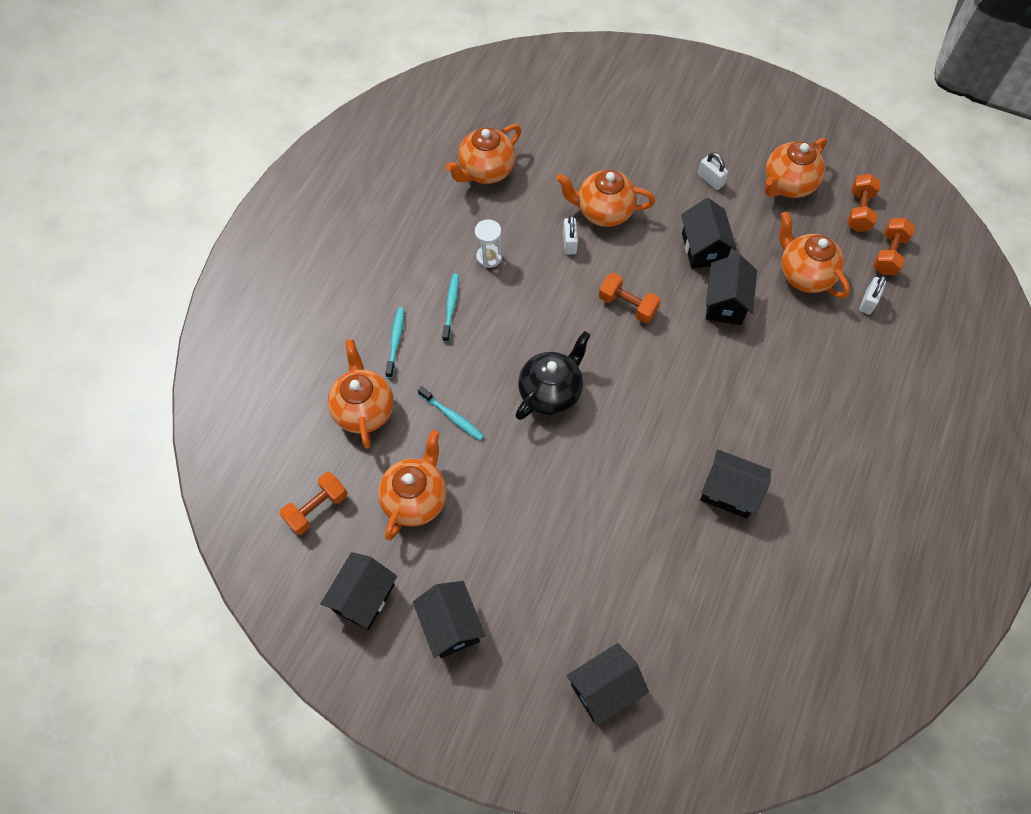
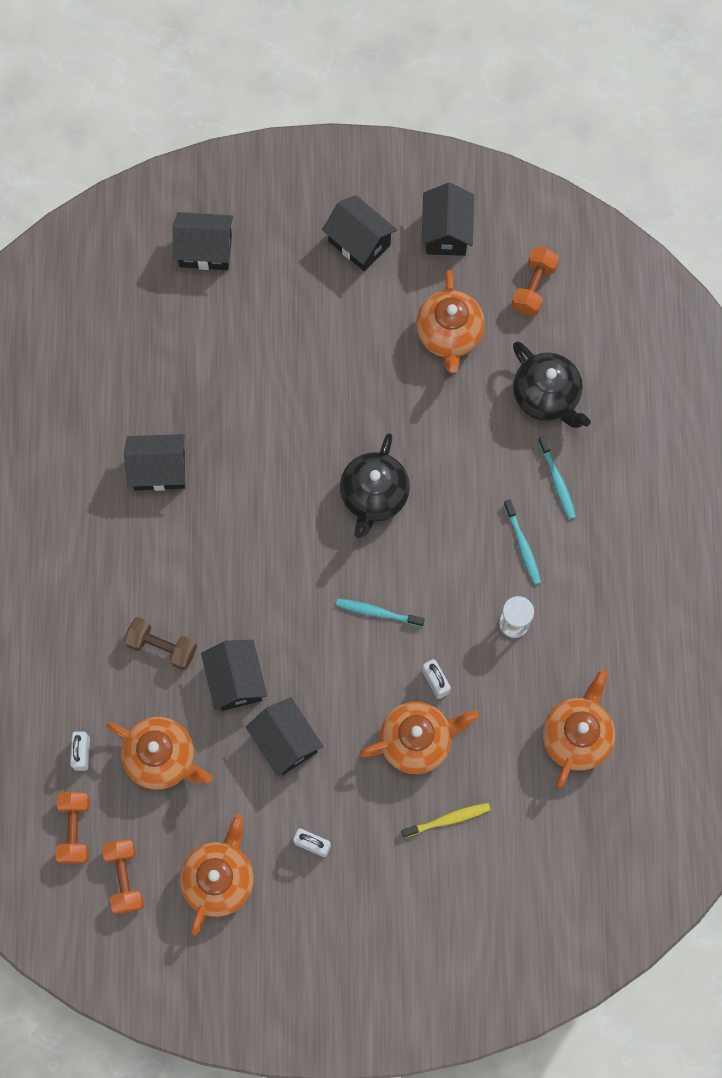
camera: 155 degrees right, 10 degrees up
(364, 409) = (546, 397): orange teapot -> black teapot
(452, 416) = (457, 428): turquoise toothbrush -> turquoise toothbrush (377, 612)
(604, 689) = (205, 250): black house -> black house turned 60 degrees clockwise
(605, 158) = (448, 819): none -> yellow toothbrush
(627, 305) = (339, 631): orange dumbbell -> none
(777, 351) = (162, 647): none -> brown dumbbell

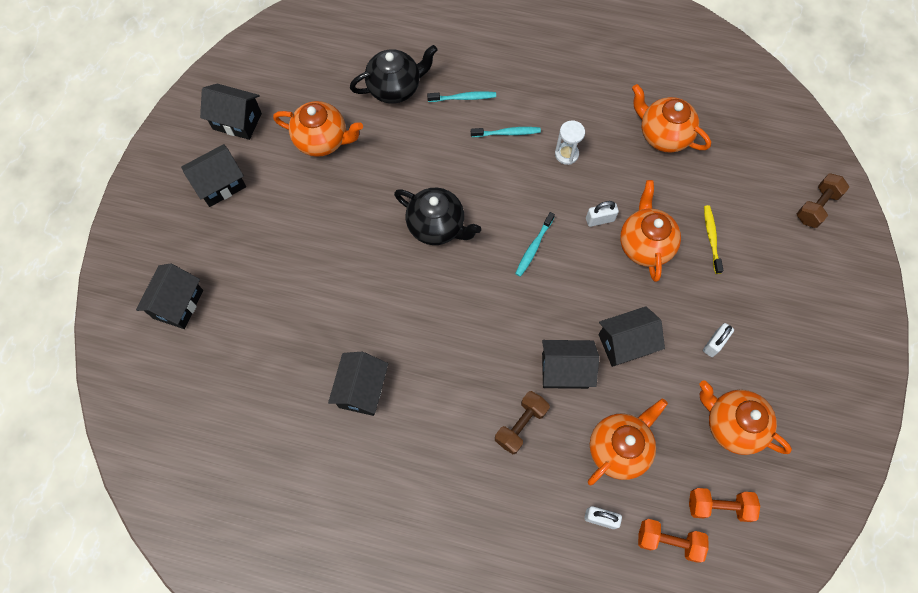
camera: 75 degrees left, 5 degrees down
(529, 944) = (816, 206): none -> brown dumbbell
(534, 287) = (305, 74): orange dumbbell -> none

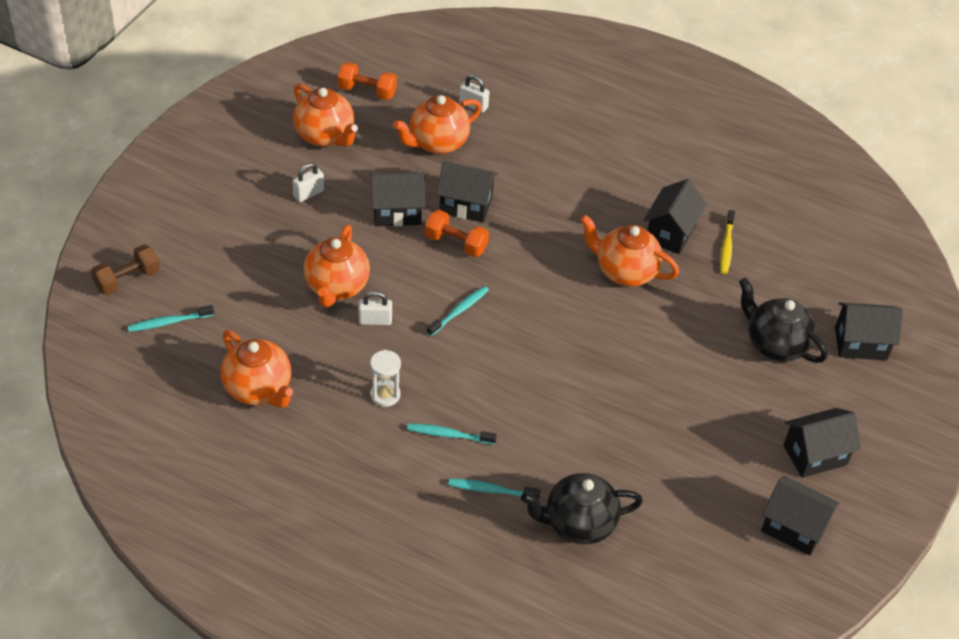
camera: 170 degrees left, 20 degrees down
(178, 304) = (860, 344): black house -> black house turned 60 degrees clockwise
(322, 140) = (683, 478): orange teapot -> orange teapot (624, 271)
(437, 226) = (562, 354): black teapot -> black teapot (775, 344)
(520, 425) = (522, 176): brown dumbbell -> none
(668, 541) = (421, 81): orange dumbbell -> orange dumbbell (456, 243)
(711, 238) = (261, 277): yellow toothbrush -> yellow toothbrush (726, 246)
(761, 175) = (169, 322): none -> turquoise toothbrush

